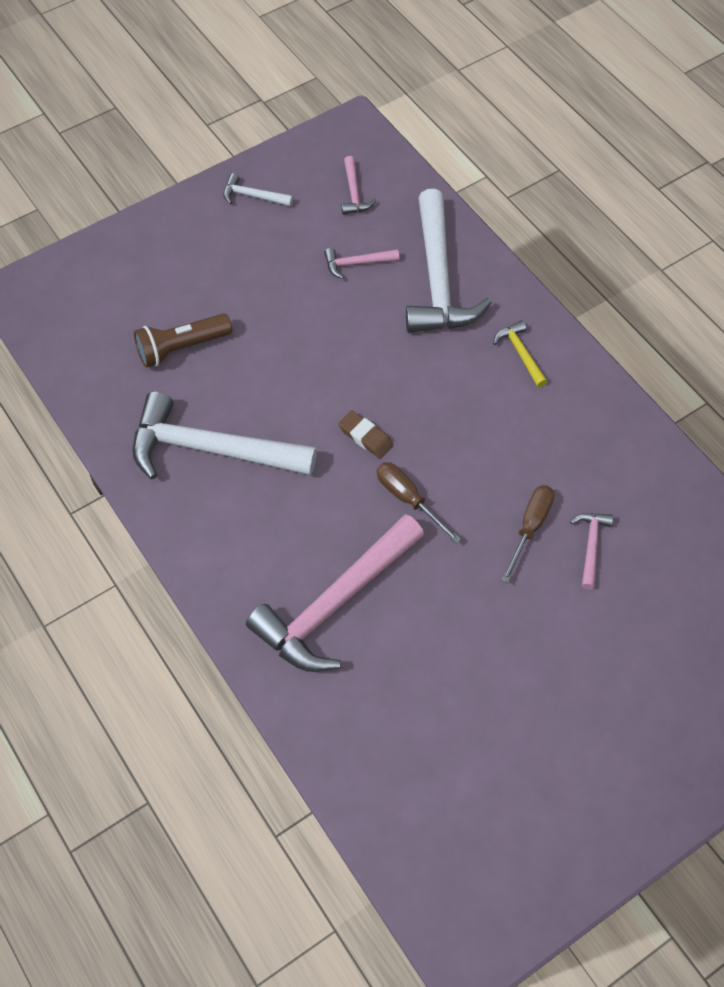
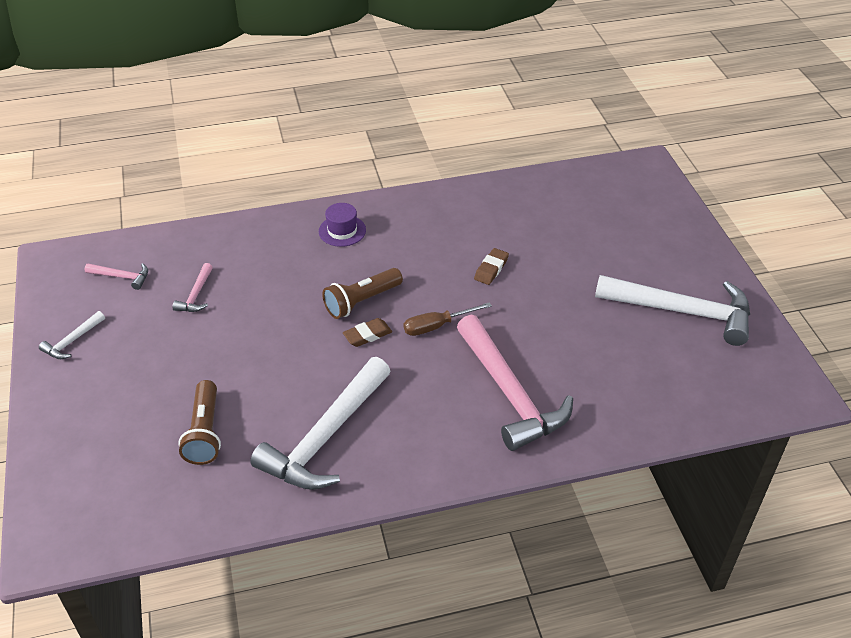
camera: 70 degrees left, 15 degrees down
(414, 413) = (361, 301): none -> brown flashlight
(438, 279) = (245, 253): white hammer -> white hammer (683, 312)
(520, 353) = (342, 231): yellow hammer -> purple hat
(530, 527) = (491, 269): brown screwdriver -> brown eraser
(591, 546) = (519, 244): pink hammer -> none

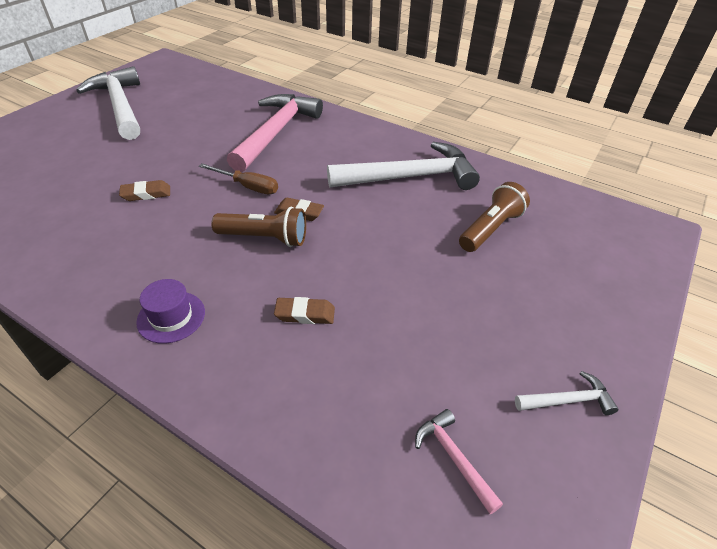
camera: 135 degrees left, 0 degrees up
(196, 295) = (390, 356): pink hammer -> none
(271, 281) = (305, 314): none -> brown eraser

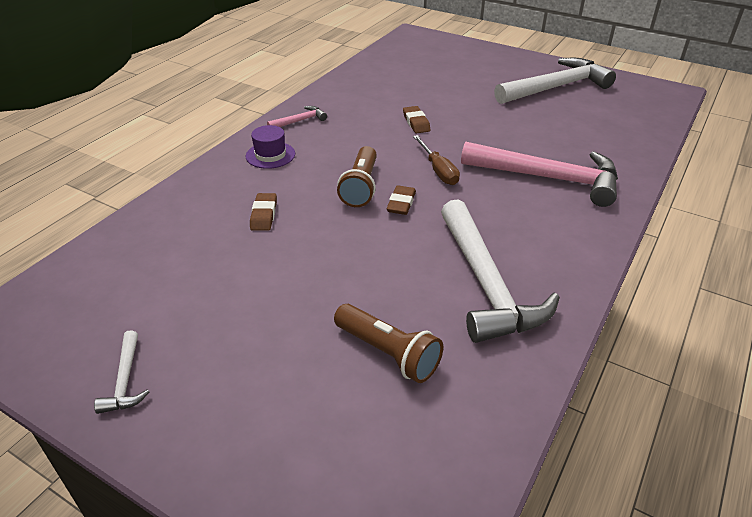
camera: 90 degrees right, 5 degrees down
(248, 187) = (438, 170): brown screwdriver -> brown screwdriver turned 45 degrees counterclockwise
(453, 457) = (102, 295): pink hammer -> pink hammer (300, 121)

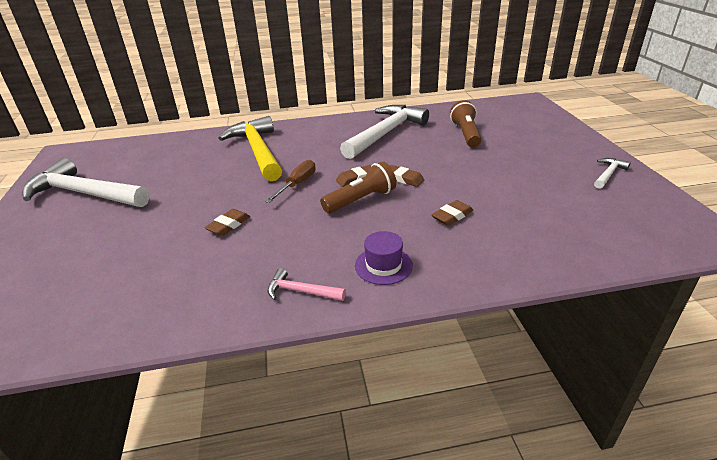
camera: 130 degrees left, 5 degrees down
(359, 228) = (403, 178): none -> brown eraser
(549, 178) = (257, 151): pink hammer -> yellow hammer

